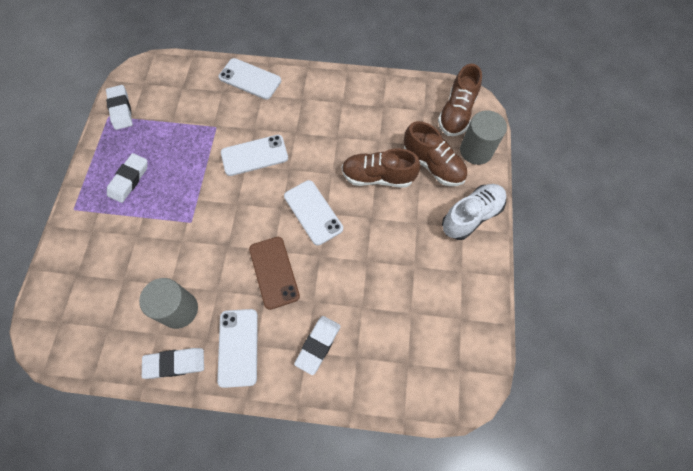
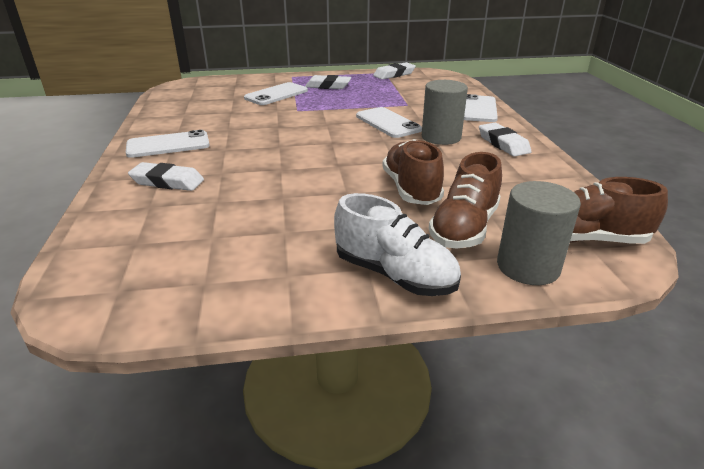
camera: 75 degrees right, 35 degrees down
(175, 363) = (155, 124): white eraser -> white eraser (503, 144)
(179, 309) = (207, 118): grey cylinder -> grey cylinder (441, 137)
(274, 272) = (253, 149): brown phone -> none
(313, 212) = (335, 158): white phone -> white phone (276, 94)

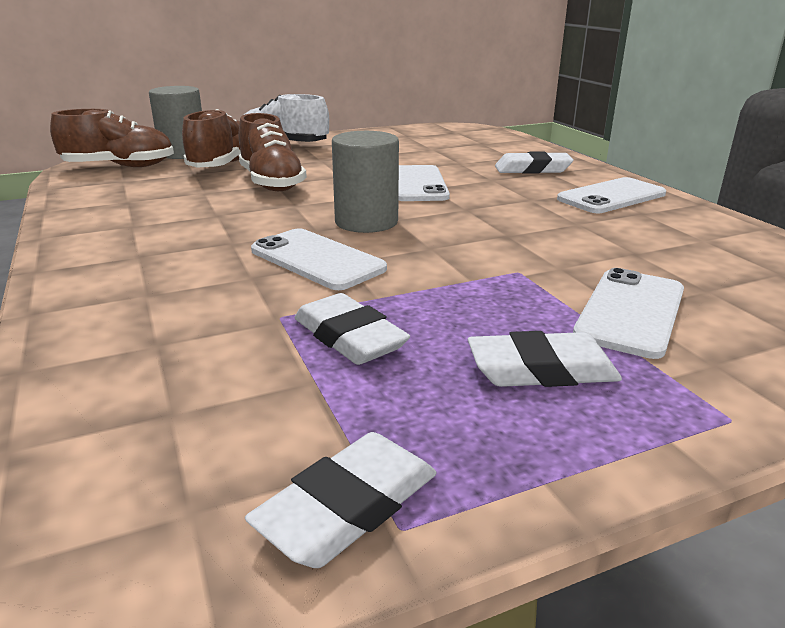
camera: 165 degrees right, 5 degrees down
(441, 137) = (219, 242): grey cylinder -> grey cylinder (366, 222)
(479, 109) = (97, 320): white phone -> white phone (417, 184)
(503, 144) = (115, 241): white eraser -> white eraser (349, 337)

